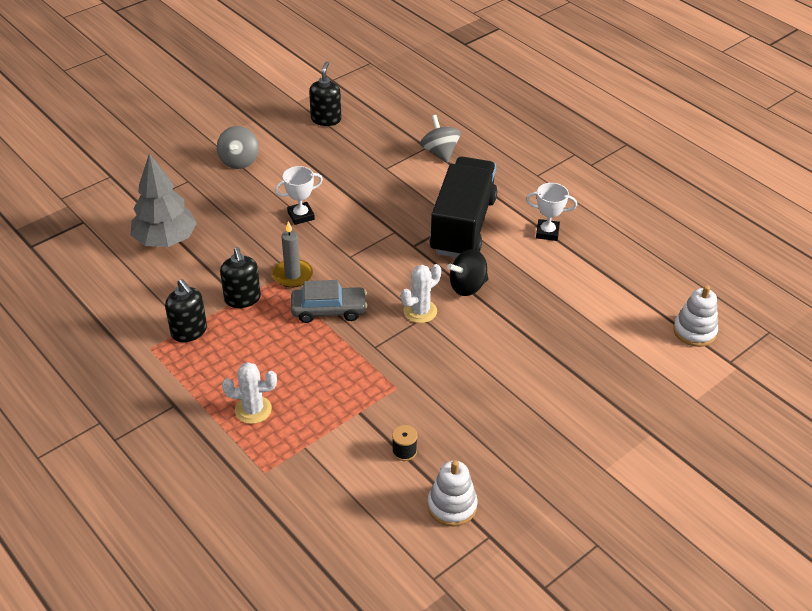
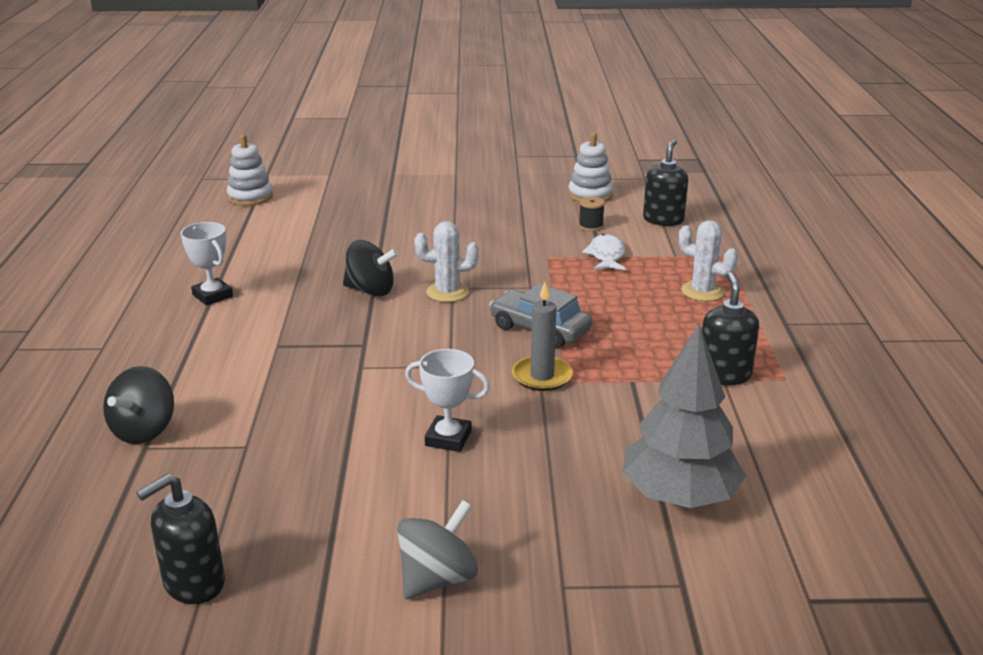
camera: 140 degrees left, 15 degrees down
(242, 299) = (629, 379): black soap dispenser -> black soap dispenser (663, 220)
(356, 415) = (606, 256): none -> white fish
(440, 152) = (144, 430): grey spinning top -> black spinning top
(463, 225) = (279, 338): black truck -> none

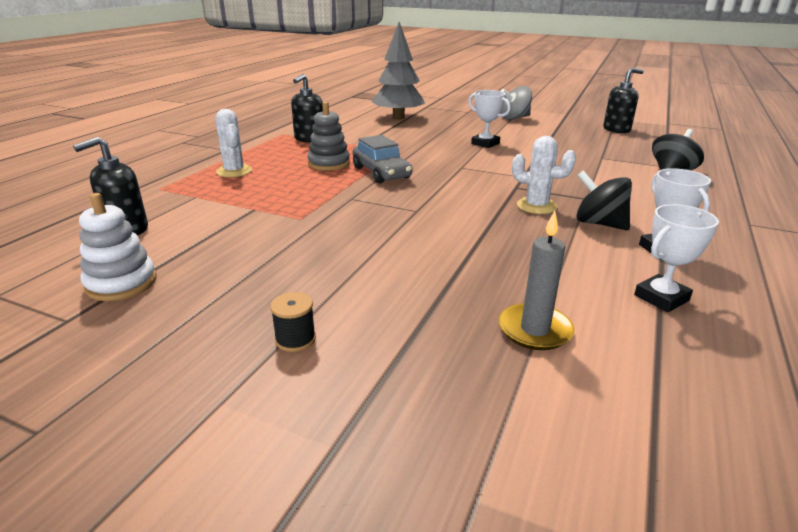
camera: 155 degrees left, 0 degrees up
(229, 257) = (661, 298): none -> white trophy
(250, 197) = (669, 451): white stacking toy -> none
(370, 290) = (494, 222): black spinning top -> black spinning top (599, 223)
(447, 292) = (425, 207): white cactus -> white cactus (536, 206)
(542, 376) = (409, 154): grey candle -> grey candle (535, 330)
(591, 226) = (206, 239): black spool -> black spool (295, 339)
(606, 256) = (249, 208): white fish -> none
(621, 330) = (329, 163): none -> grey stacking toy

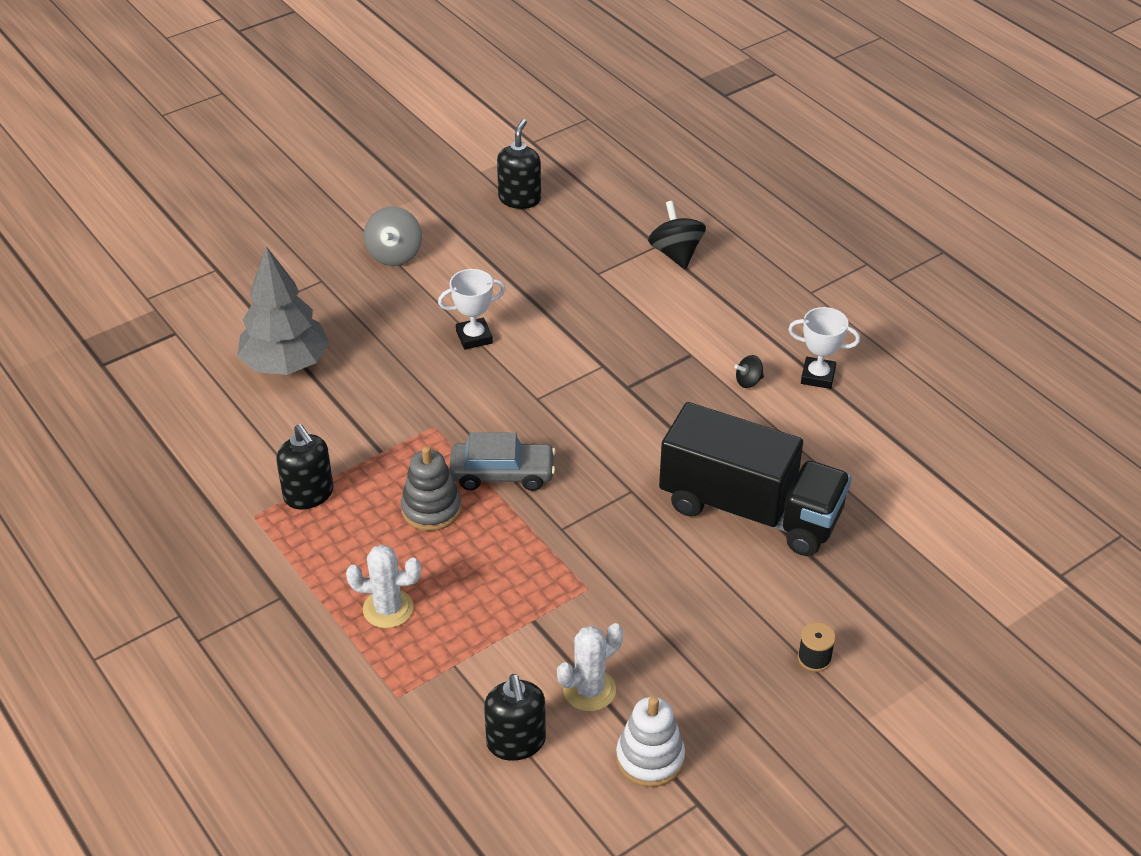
camera: 60 degrees left, 15 degrees up
(456, 258) = (750, 510): none -> black truck
(535, 330) = (879, 519): grey candle -> none
(536, 206) = (684, 399): white cactus -> white cactus (589, 690)
(599, 223) = (748, 381): black spinning top -> black spinning top, size x0.53
(661, 298) = (881, 427): white trophy -> none

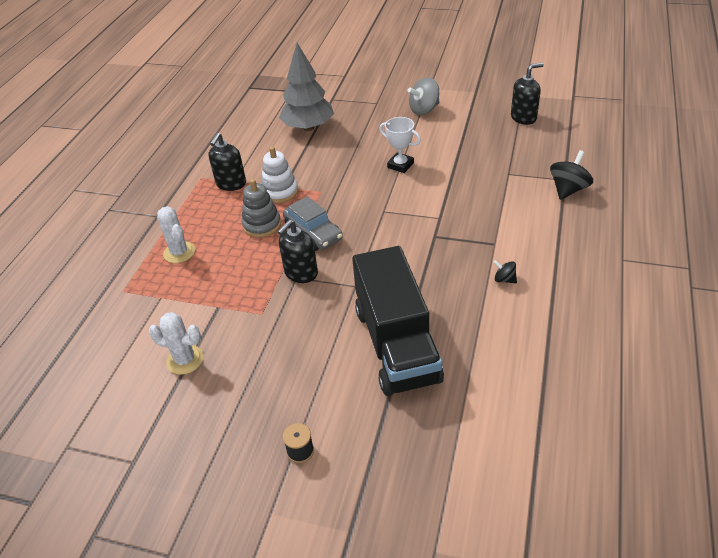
camera: 55 degrees right, 0 degrees up
(516, 742) = (123, 353): black soap dispenser -> black soap dispenser (301, 273)
(650, 758) = (153, 417): white stacking toy -> white stacking toy (280, 192)
(818, 376) = (551, 306): white trophy -> none

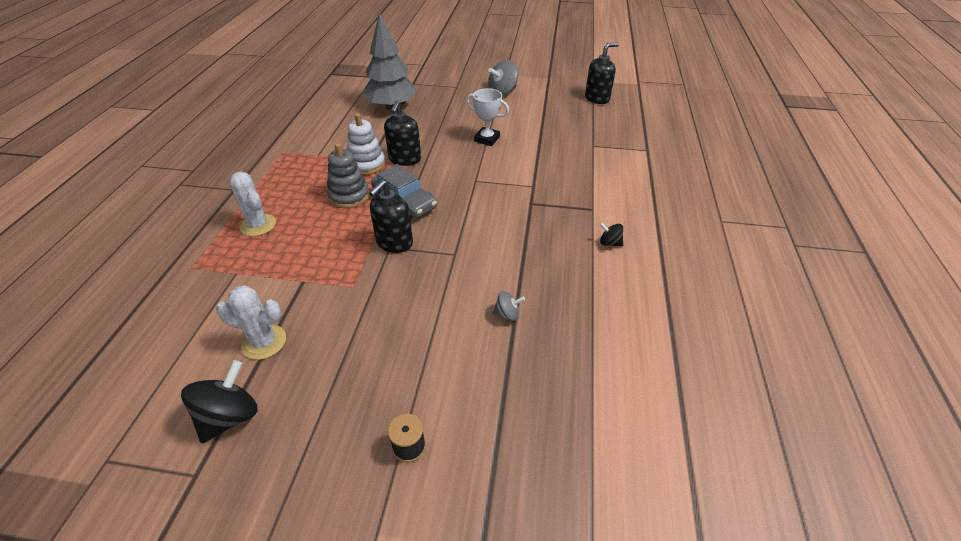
camera: 10 degrees left, 0 degrees up
(231, 184) = (314, 158): black soap dispenser -> black soap dispenser (404, 159)
(396, 344) = (507, 314): black truck -> grey spinning top
(568, 189) = (653, 158): black spinning top -> black spinning top (230, 417)

